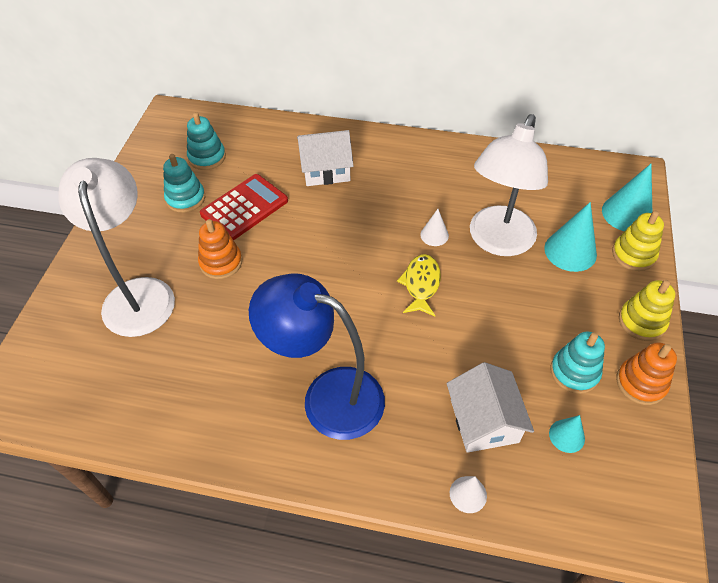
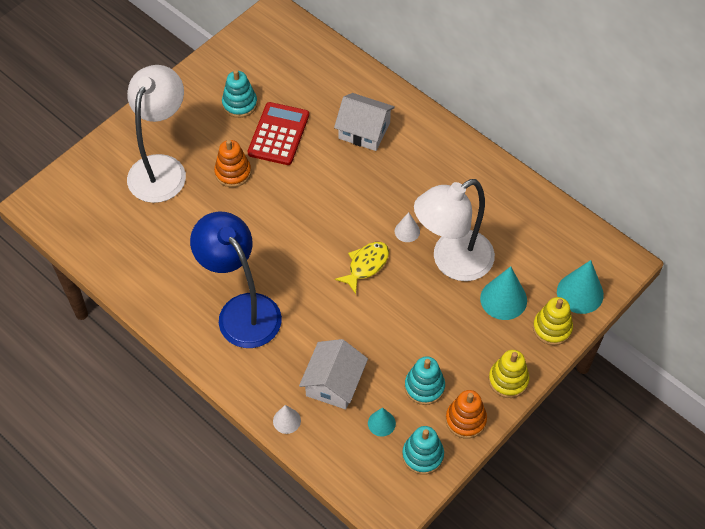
camera: 30 degrees right, 5 degrees up
(207, 157) = (278, 73): turquoise stacking toy -> turquoise stacking toy (422, 455)
(244, 207) = (278, 134): red calculator -> red calculator turned 60 degrees counterclockwise

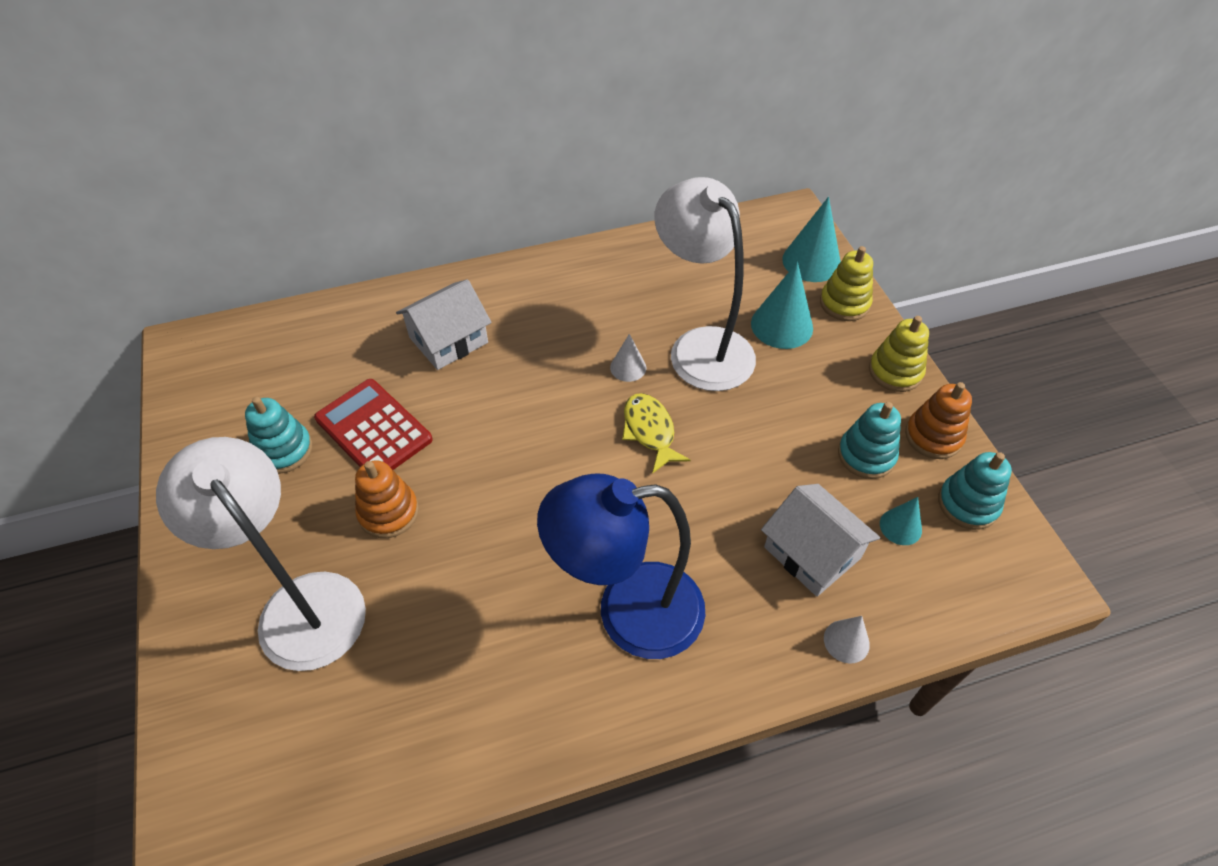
camera: 60 degrees left, 5 degrees down
(452, 262) = (701, 346): white lamp -> white lamp turned 150 degrees clockwise

